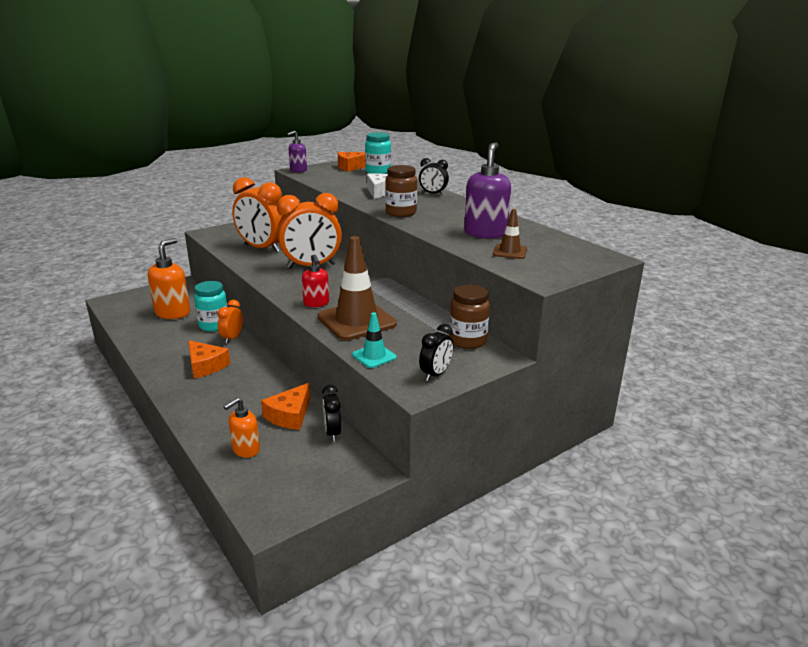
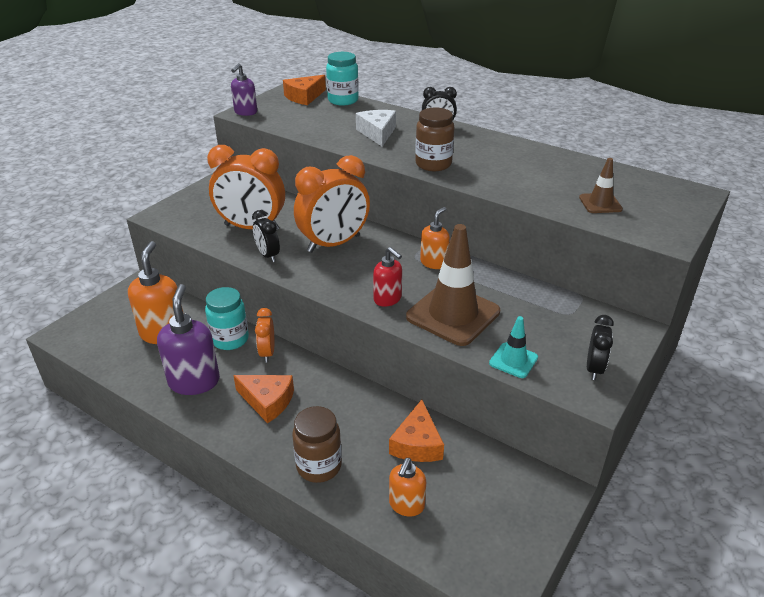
camera: 20 degrees left, 10 degrees up
(332, 432) = (479, 453): black clock -> black clock (268, 255)
(376, 289) = (434, 263): none -> orange soap dispenser
(467, 341) = (586, 314): brown jar -> brown jar (319, 466)
(485, 233) = (550, 180): purple soap dispenser -> purple soap dispenser (194, 381)

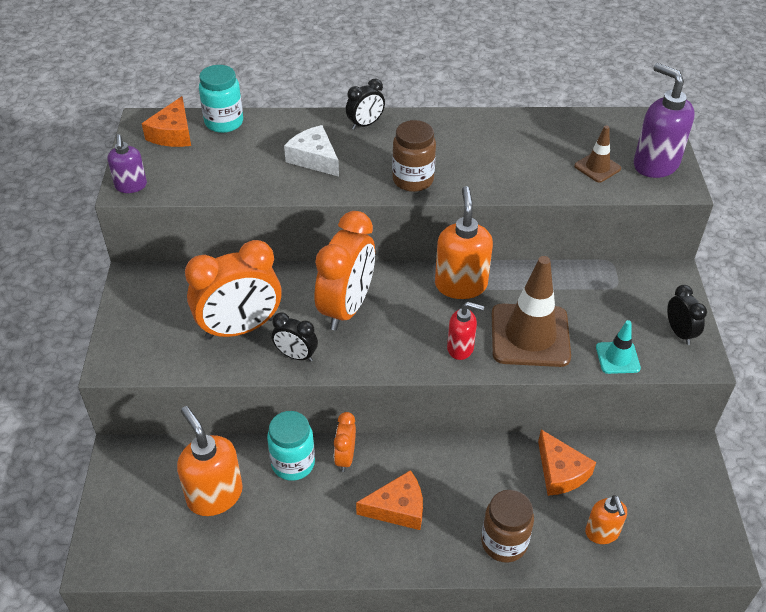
camera: 35 degrees left, 10 degrees up
(194, 381) = (307, 529): purple soap dispenser -> purple soap dispenser (655, 164)
(267, 353) = (345, 457): orange clock -> orange clock turned 45 degrees clockwise
(434, 263) = (460, 285): orange soap dispenser -> orange soap dispenser, size x1.68

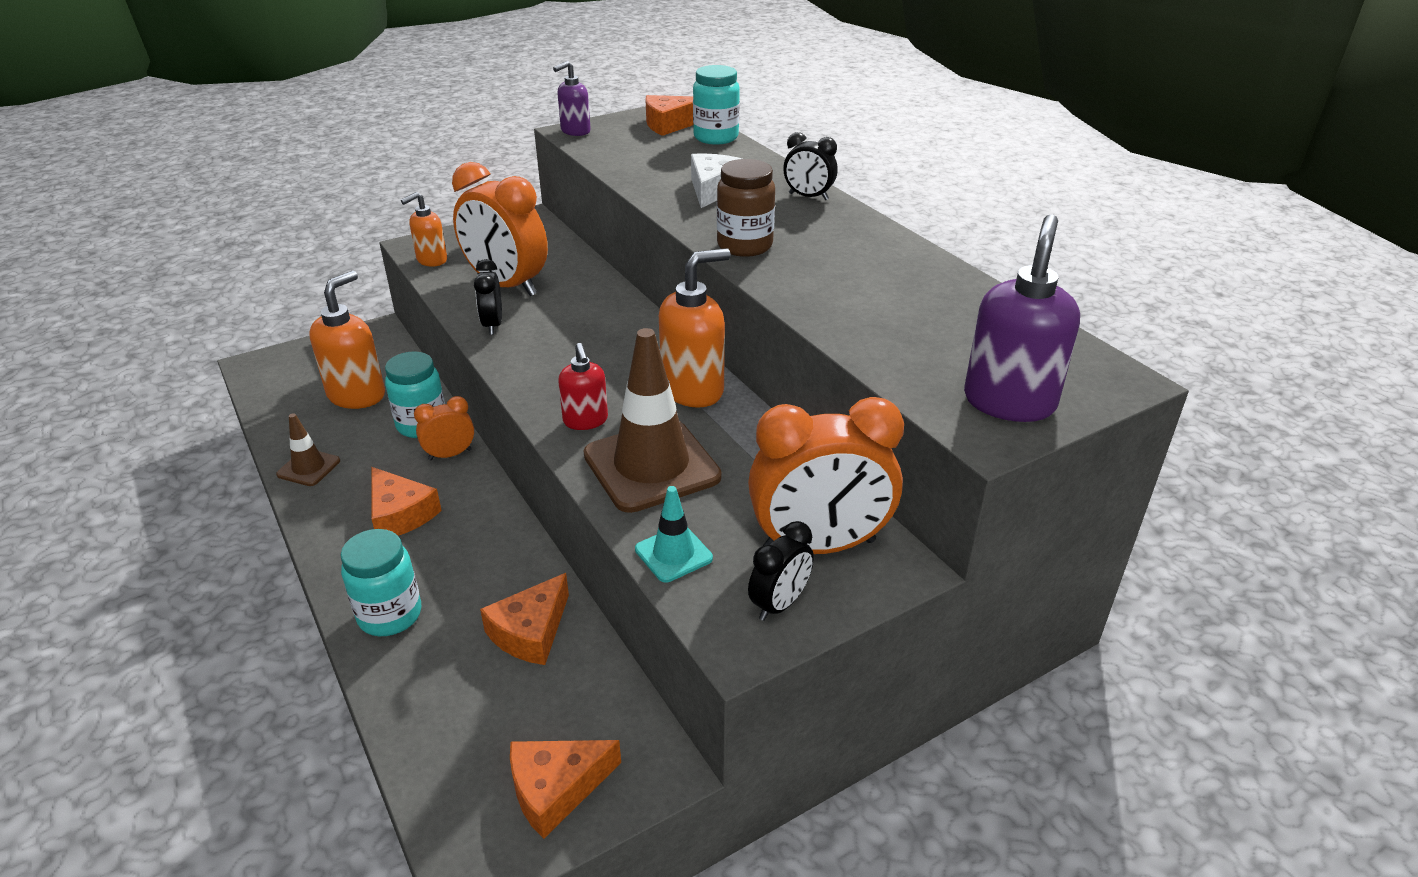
camera: 60 degrees right, 10 degrees down
(346, 308) = (586, 331): orange clock -> orange clock (819, 546)
(504, 543) = (390, 615): brown jar -> turquoise jar
(597, 167) = (934, 356): brown traffic cone -> brown traffic cone (308, 468)
(602, 533) = (449, 705): orange soap dispenser -> orange soap dispenser (431, 260)
(687, 501) = (556, 789): none -> orange cheese

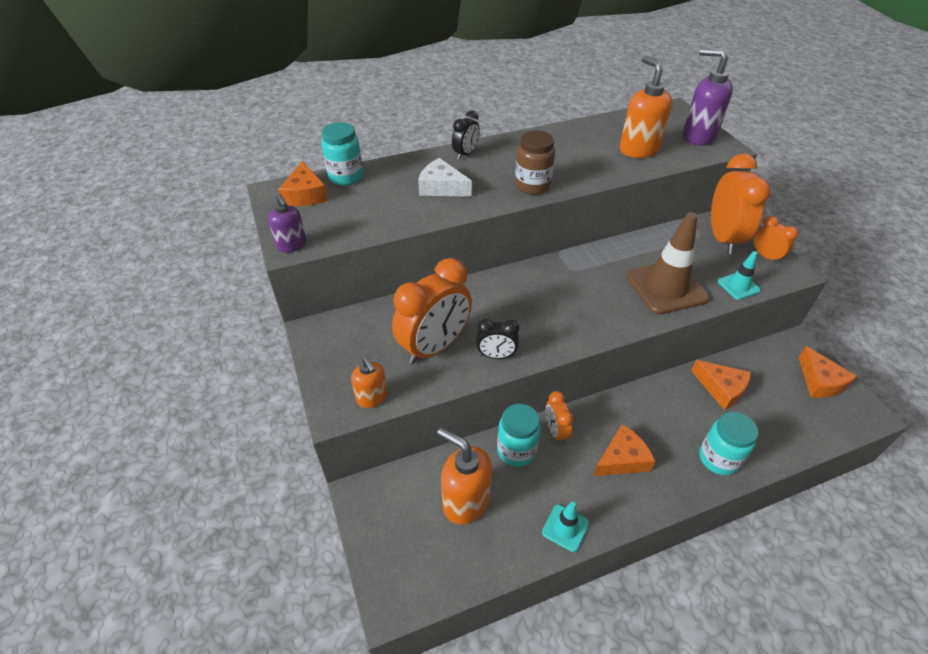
camera: 80 degrees left, 10 degrees up
(308, 468) = (565, 528): brown traffic cone -> turquoise traffic cone
(585, 421) = (622, 311): red soap dispenser -> none
(693, 389) = (589, 264): orange soap dispenser -> orange soap dispenser (638, 149)
(779, 604) = (766, 256): black clock -> orange clock

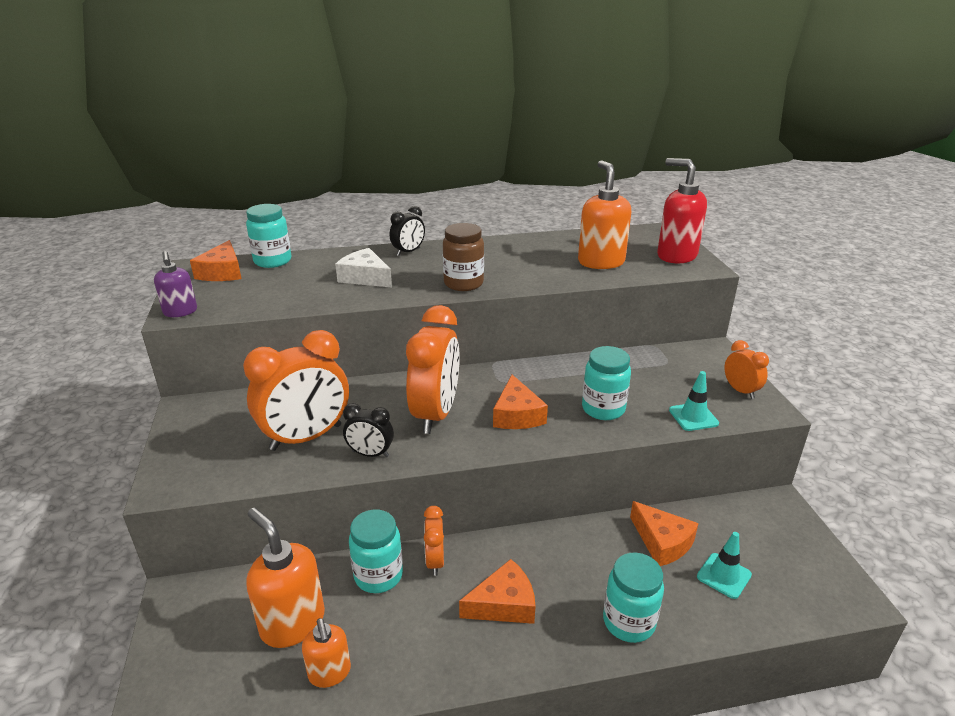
camera: 10 degrees right, 15 degrees down
(372, 398) = (211, 478): orange soap dispenser -> orange soap dispenser (330, 673)
(565, 528) = (399, 672): turquoise traffic cone -> turquoise traffic cone (724, 576)
(666, 287) = (603, 409): brown traffic cone -> turquoise jar
(698, 136) = (676, 256): purple soap dispenser -> red soap dispenser
(723, 238) = (694, 368): orange clock -> orange clock (435, 414)
(819, 381) = (797, 551): orange cheese -> orange cheese (517, 415)

